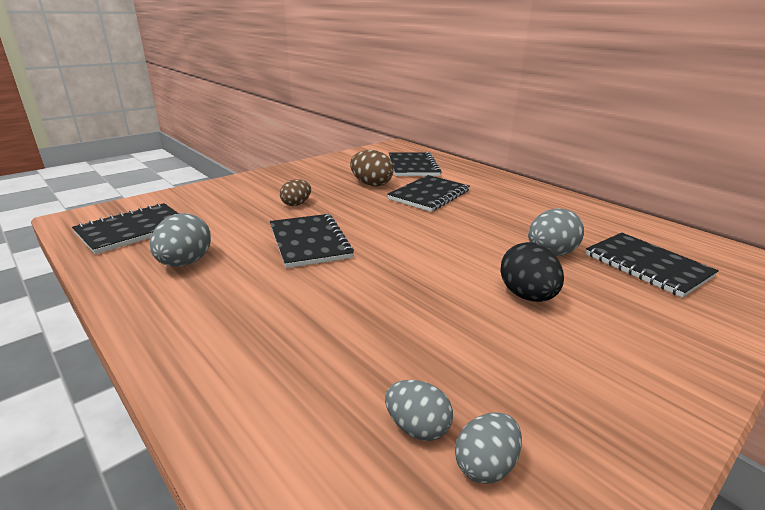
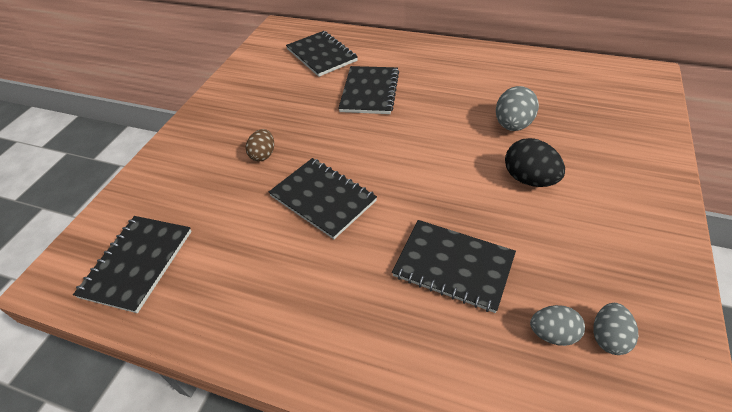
camera: 25 degrees left, 20 degrees up
(185, 263) = (238, 277): grey egg -> none
(371, 184) = (306, 97): brown egg -> none
(647, 265) = (580, 109): black notebook -> black notebook (453, 266)

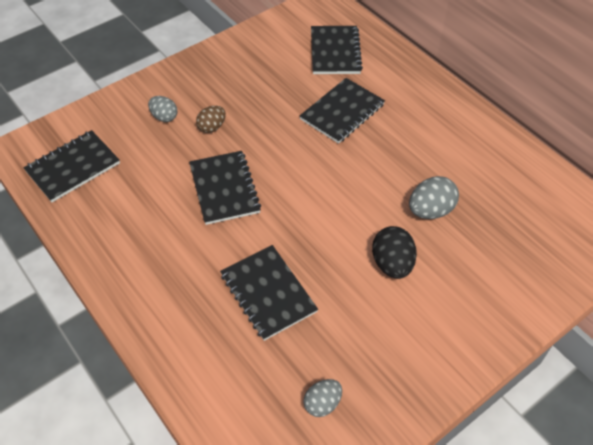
camera: 30 degrees right, 5 degrees up
(552, 333) = (288, 377): grey egg -> grey egg (164, 117)

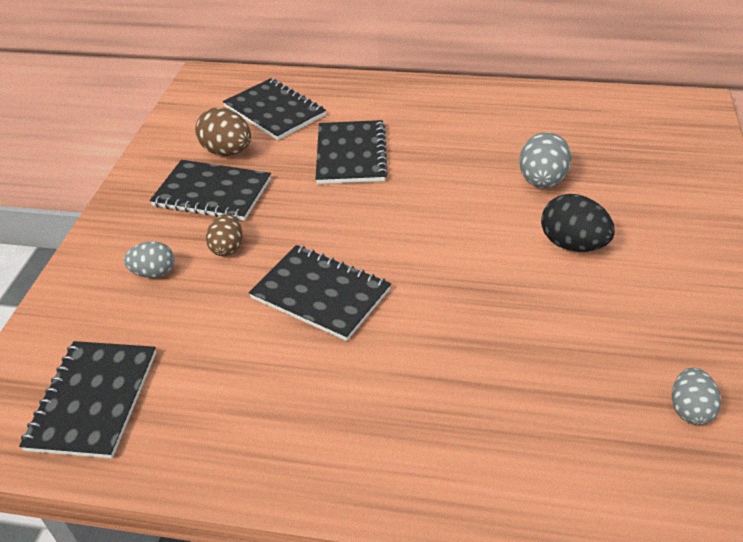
camera: 40 degrees left, 10 degrees down
(268, 293) = (500, 354): black notebook -> black notebook (212, 193)
(278, 64) = (227, 152): none -> brown egg

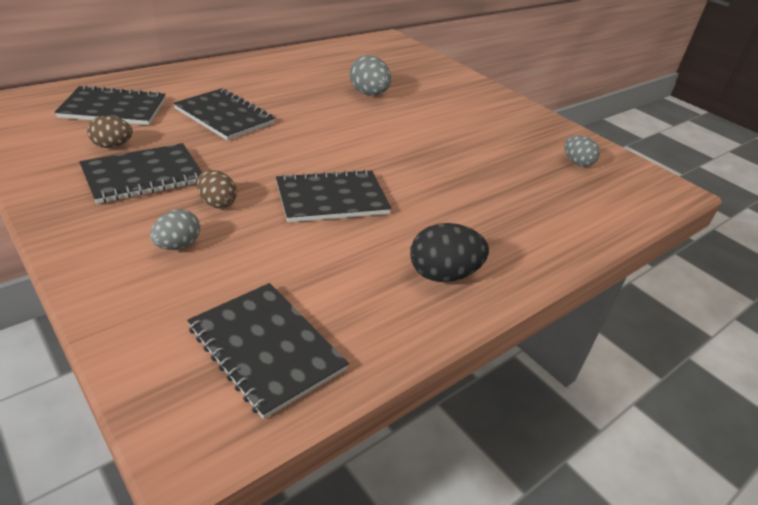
camera: 55 degrees left, 5 degrees down
(227, 152) = (112, 146): brown egg -> brown egg, size x0.66
(573, 244) = (429, 117): black egg -> black egg (443, 274)

